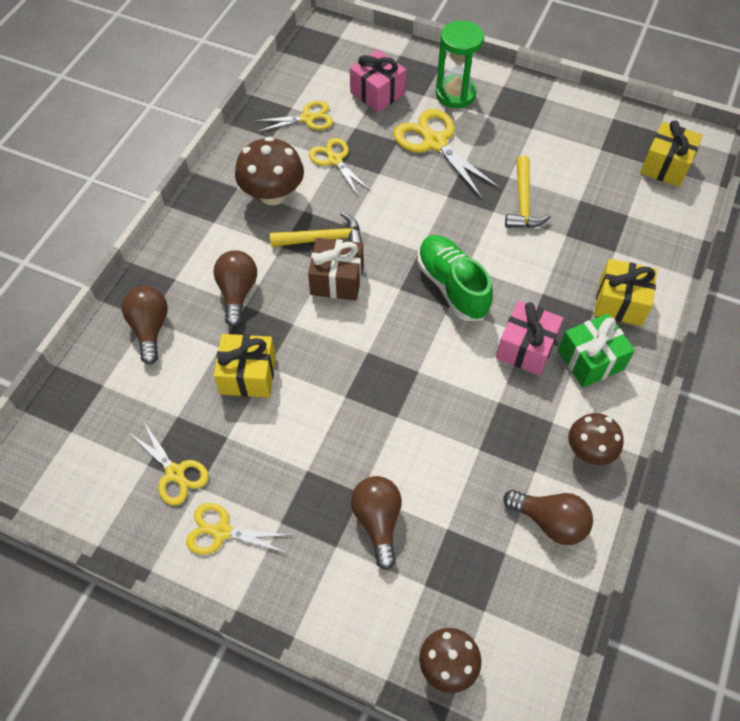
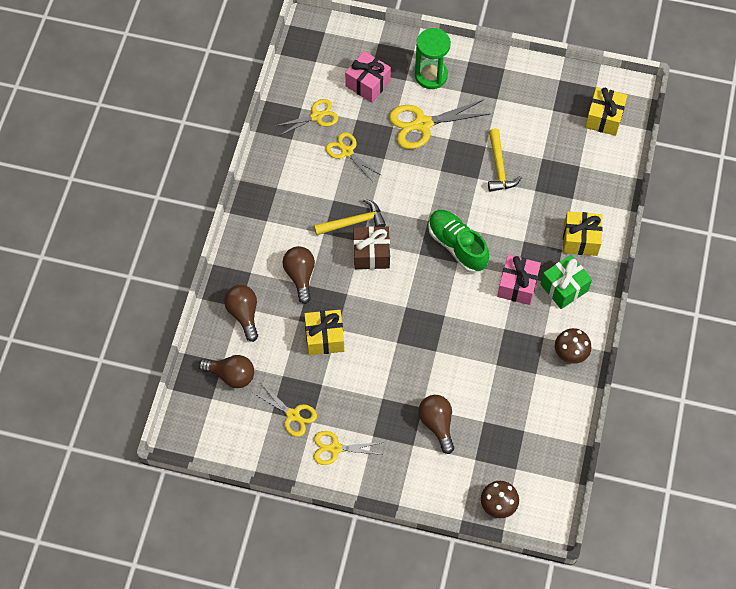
camera: 10 degrees left, 5 degrees up
(272, 194) = (306, 190): brown mushroom -> none
(435, 143) = (423, 124): yellow scissors -> yellow scissors turned 60 degrees counterclockwise
(550, 521) = (550, 405): brown light bulb -> brown light bulb (231, 375)

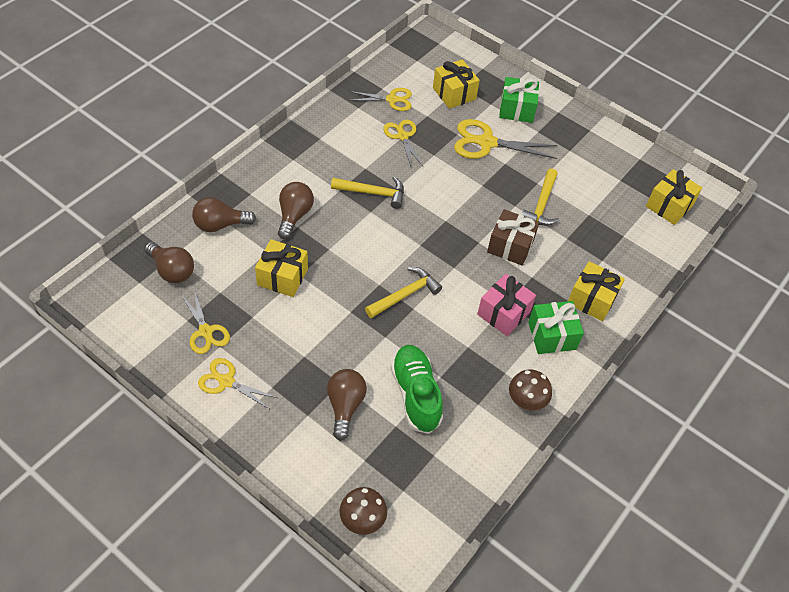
camera: 20 degrees right, 10 degrees down
(244, 314) = (220, 225): brown light bulb -> brown light bulb turned 105 degrees counterclockwise
(367, 84) = (454, 93): pink gift -> yellow gift
(371, 254) = (373, 225): brown gift -> brown gift (510, 246)
(431, 75) = (516, 109): green hourglass -> green gift
(431, 306) = (405, 294): none -> yellow hammer
(457, 246) = (462, 253): green shoe -> green shoe (415, 394)

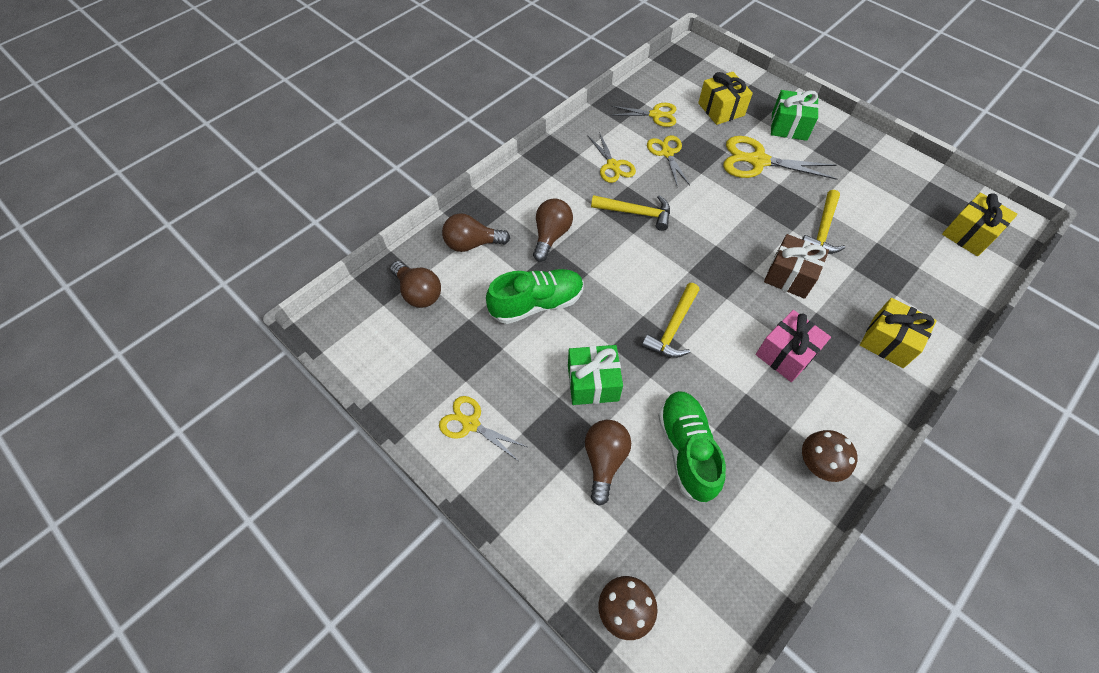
camera: 10 degrees right, 5 degrees up
(205, 331) = (451, 363): yellow scissors -> yellow scissors (613, 165)
(282, 277) = (537, 304): yellow gift -> green shoe
(405, 294) = (673, 328): yellow hammer -> yellow hammer turned 150 degrees clockwise
(552, 335) = (844, 383): green gift -> green gift (593, 383)

